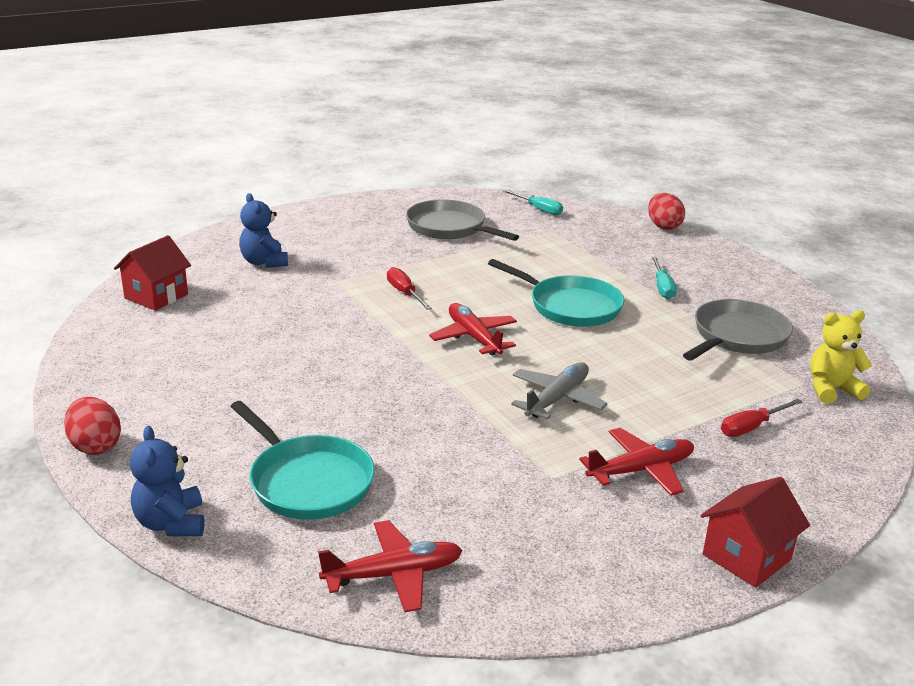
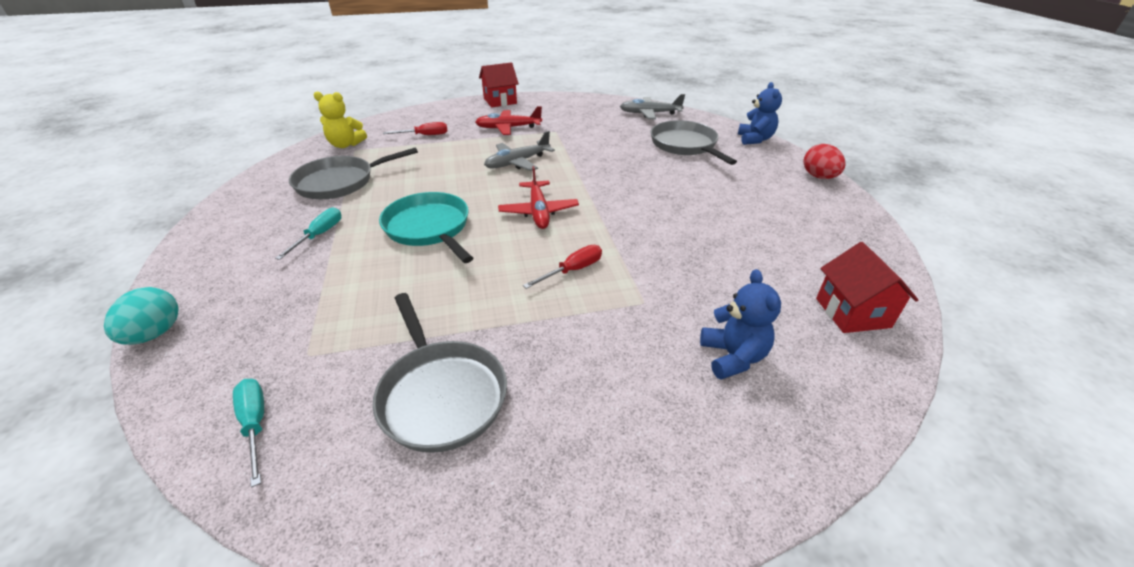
camera: 160 degrees left, 10 degrees up
(156, 296) = (852, 313): red house -> red house turned 60 degrees counterclockwise
(307, 481) = (685, 145): turquoise pan -> grey pan
(393, 574) = (650, 113): red plane -> grey plane
(404, 293) = (572, 270): red screwdriver -> red screwdriver turned 120 degrees counterclockwise
(663, 226) = (155, 334): red egg -> turquoise egg

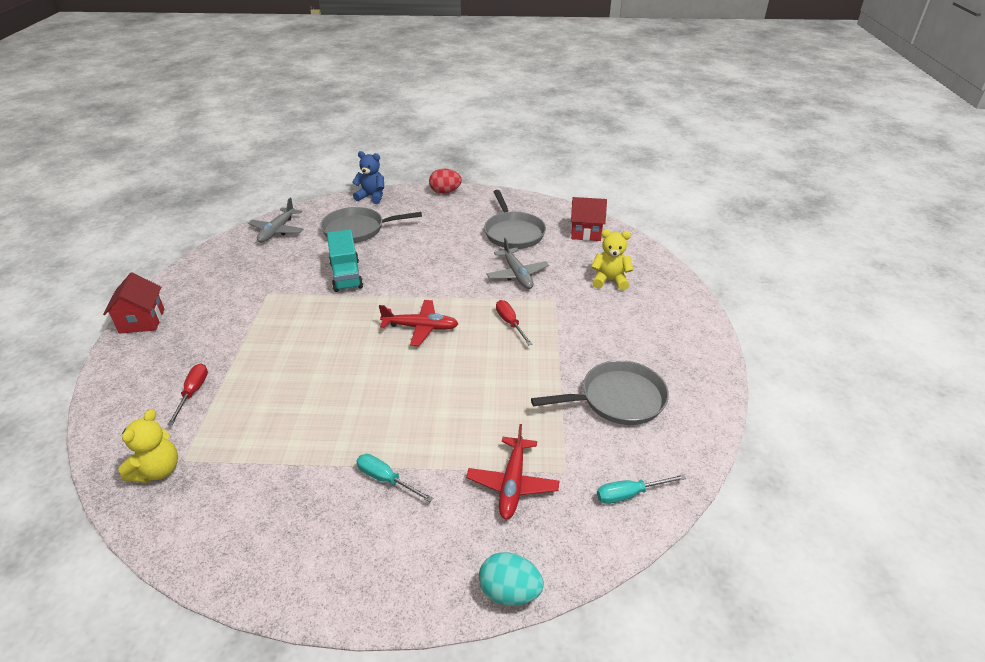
camera: 75 degrees left, 0 degrees up
(340, 182) = (271, 470): grey pan -> grey pan (513, 233)
(429, 228) = (413, 397): turquoise pan -> none
(508, 128) = (231, 324): red plane -> red plane (513, 483)
(517, 162) = (320, 328): grey plane -> grey plane (517, 274)
(603, 157) = (346, 275): none -> turquoise truck
(732, 357) = (609, 280): blue teddy bear -> yellow teddy bear

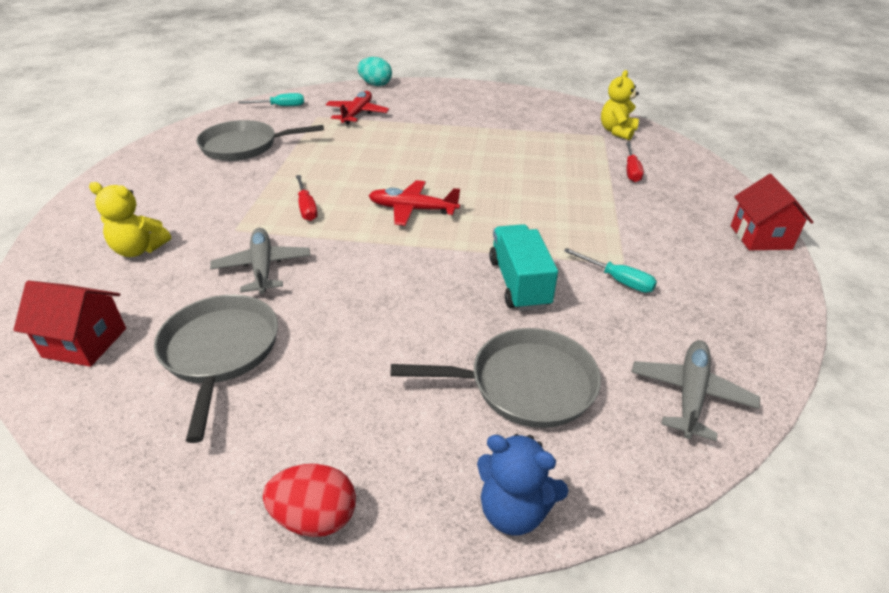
camera: 175 degrees left, 0 degrees up
(386, 479) = (446, 120): turquoise screwdriver -> turquoise screwdriver (617, 280)

